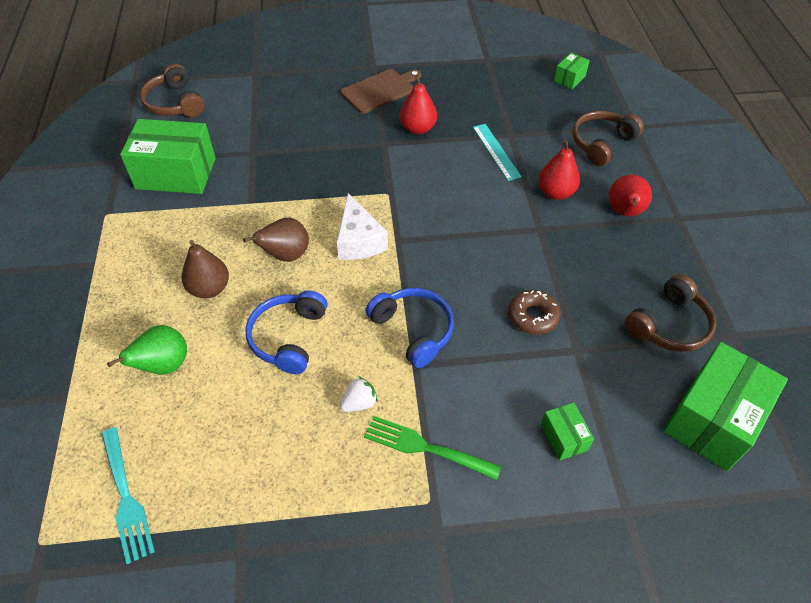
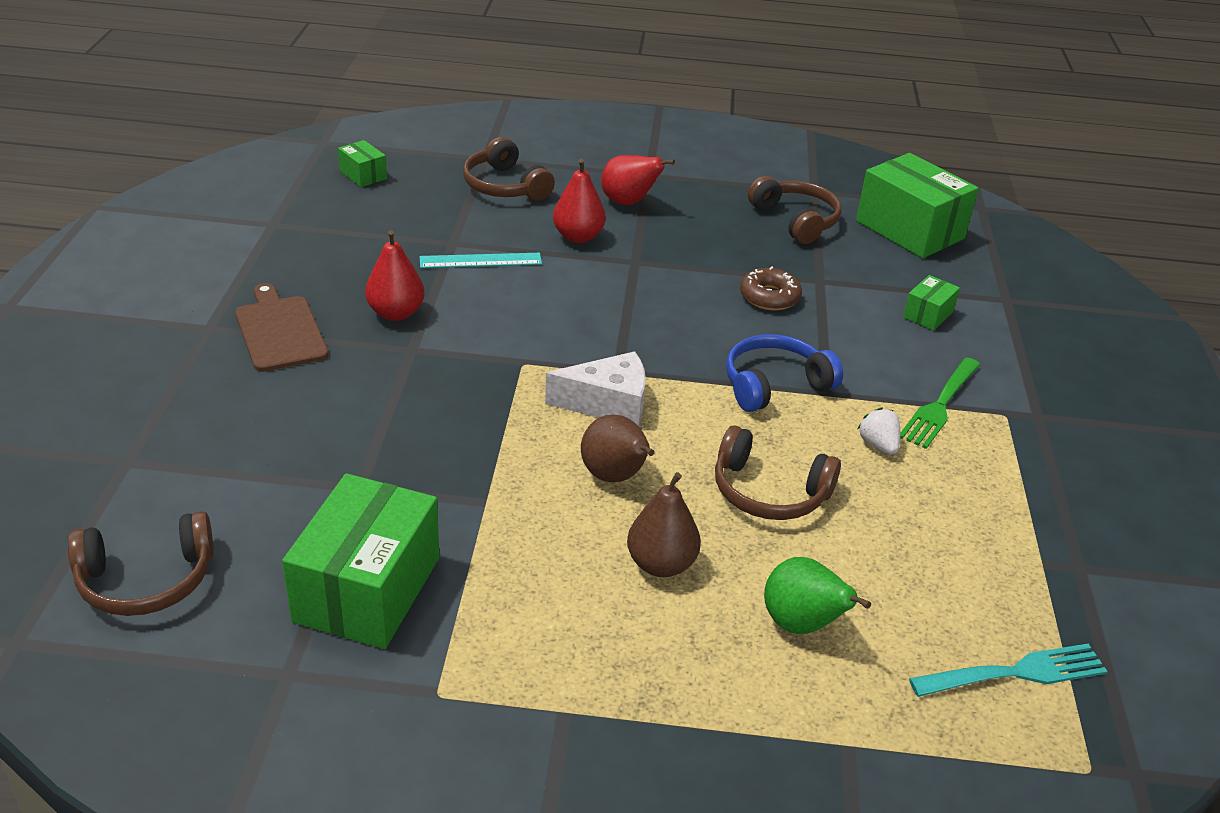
camera: 80 degrees left, 15 degrees down
(288, 337) = (769, 492): blue headphones -> brown headphones
(563, 437) = (928, 314): green box -> green box turned 45 degrees counterclockwise

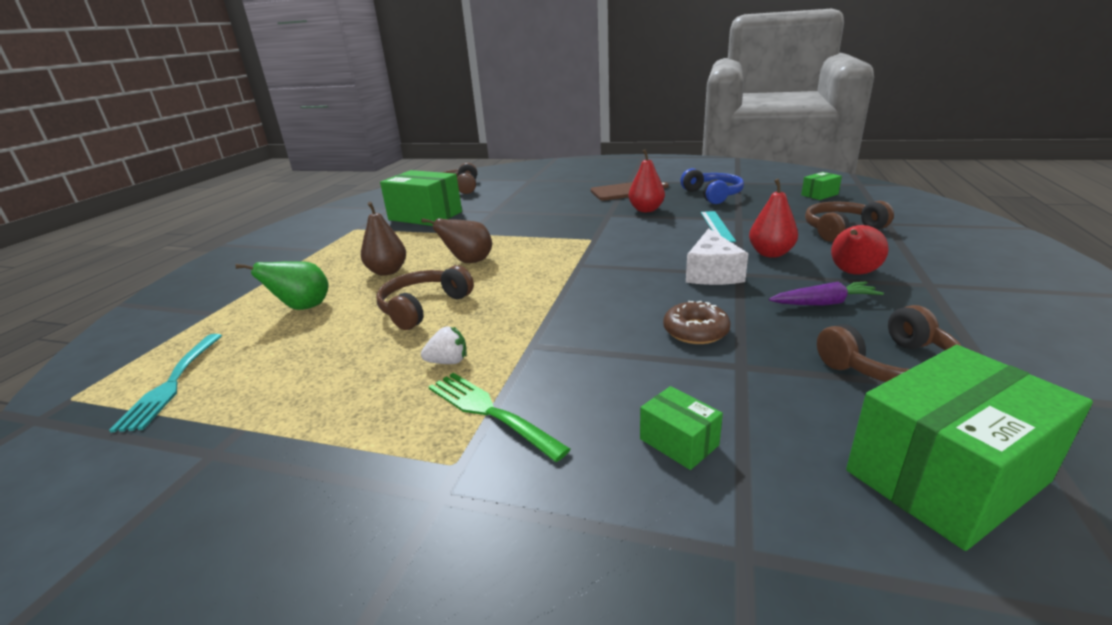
camera: 105 degrees right, 10 degrees down
(608, 404) = (541, 261): white cheese -> white cheese (712, 273)
(698, 228) = (823, 303): none -> purple carrot
(774, 385) = (549, 321): blue headphones -> blue headphones (712, 195)

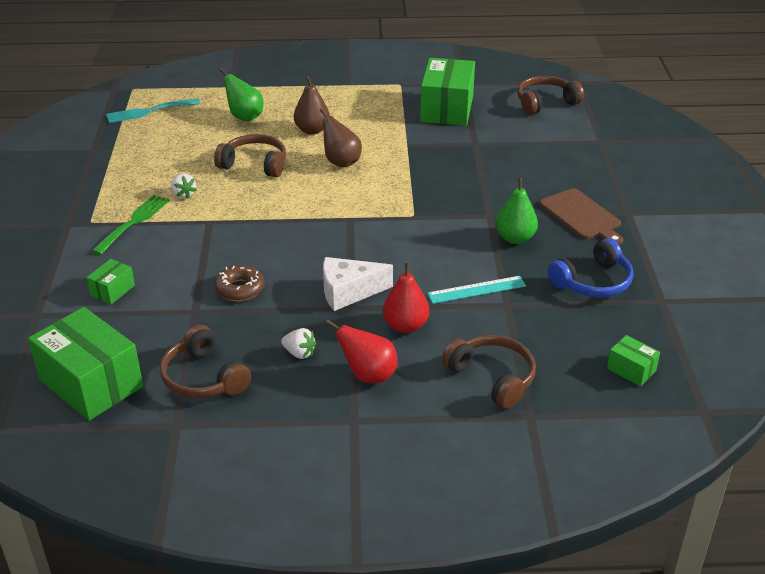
camera: 70 degrees right, 10 degrees up
(646, 210) = (515, 238): red pear -> green pear
(823, 303) = (299, 353): purple carrot -> white strawberry

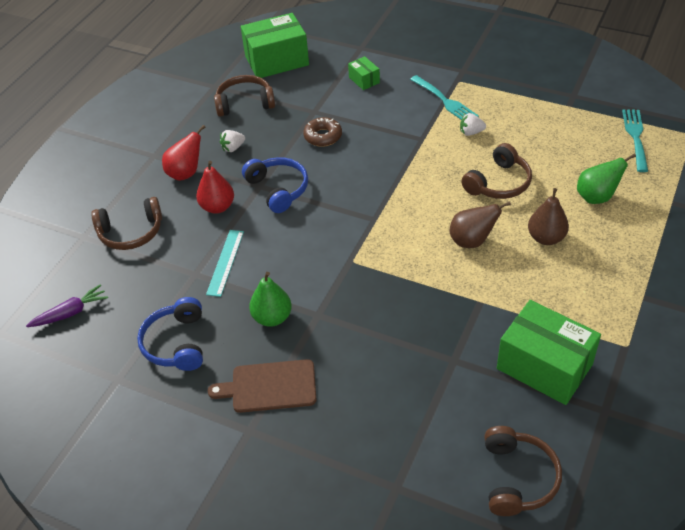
camera: 120 degrees right, 10 degrees up
(133, 222) = (445, 101): green fork -> turquoise fork
(348, 292) = (278, 189): white cheese -> blue headphones
(631, 370) = (70, 313): green box -> purple carrot

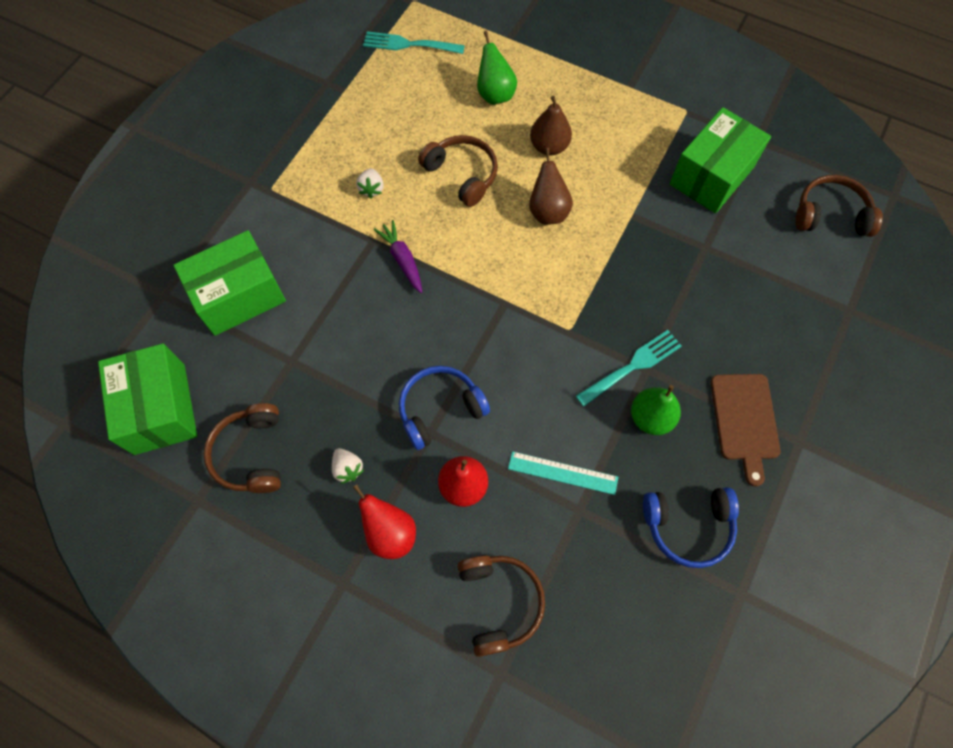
camera: 90 degrees left, 20 degrees up
(70, 313) = (640, 672): purple carrot -> purple carrot (402, 260)
(323, 136) = (346, 352): brown donut -> none
(364, 80) = (239, 295): green box -> green box, size x2.15
(445, 101) = (306, 208): turquoise fork -> turquoise fork (632, 366)

